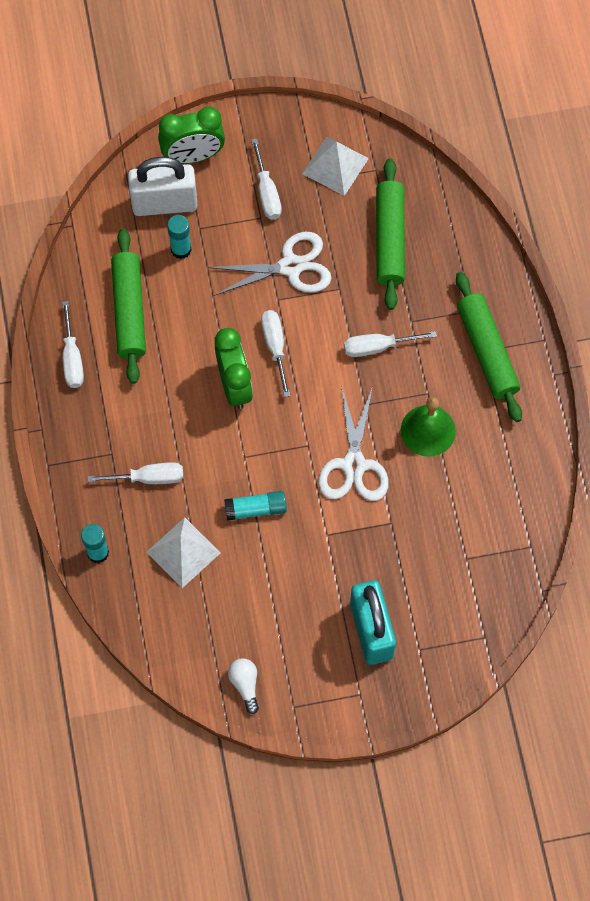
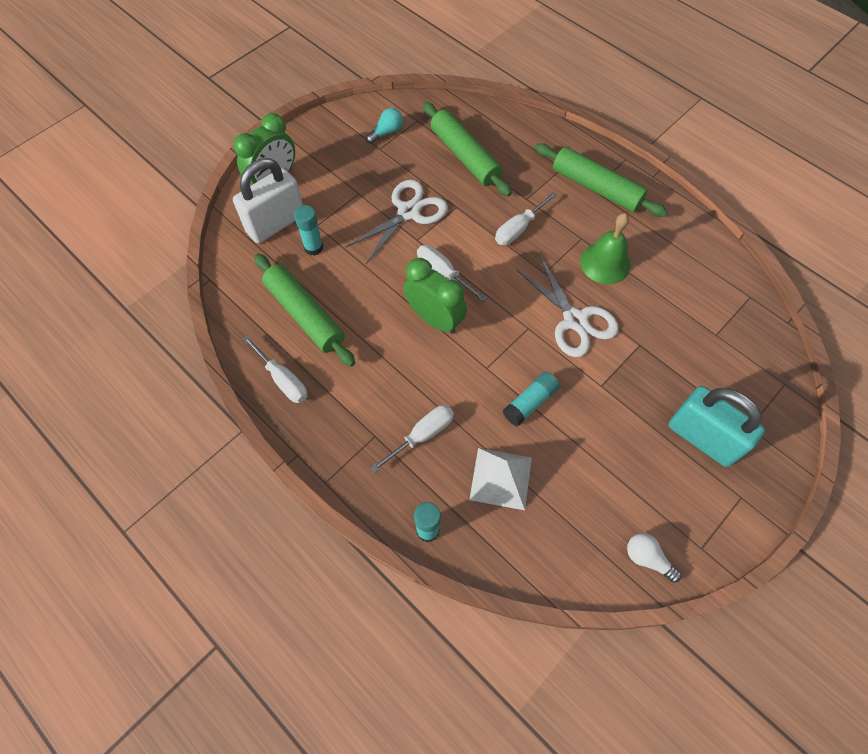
camera: 35 degrees left, 5 degrees down
(267, 192) = (350, 174): white screwdriver -> none
(335, 166) = (386, 132): white pyramid -> turquoise light bulb

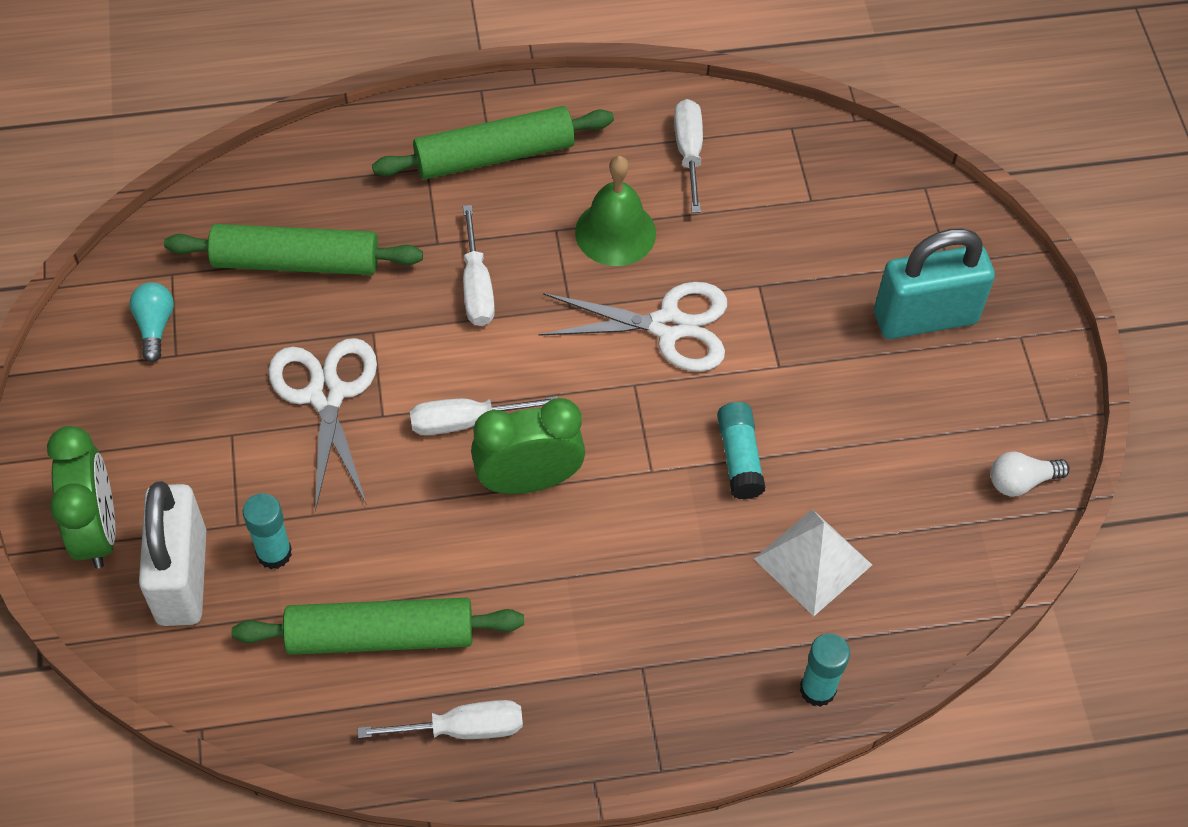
camera: 55 degrees left, 5 degrees down
(422, 435) = (686, 610): white screwdriver -> white screwdriver (689, 153)

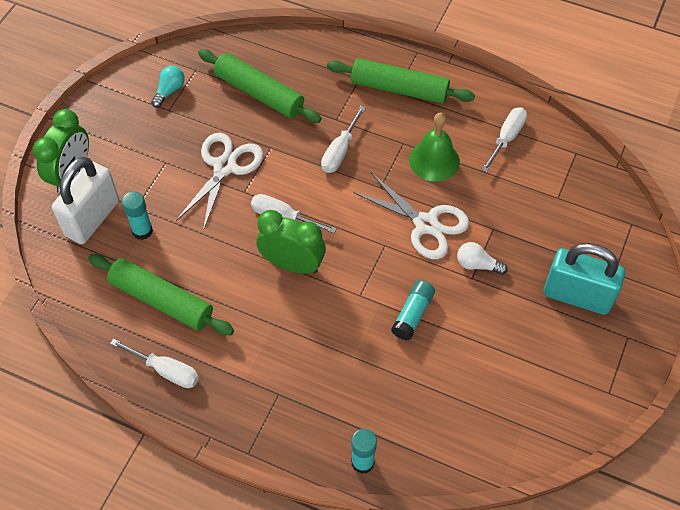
camera: 35 degrees right, 0 degrees up
(813, 561) = (412, 392): white pyramid -> none
(1021, 481) = (566, 418): white light bulb -> white light bulb (477, 265)

